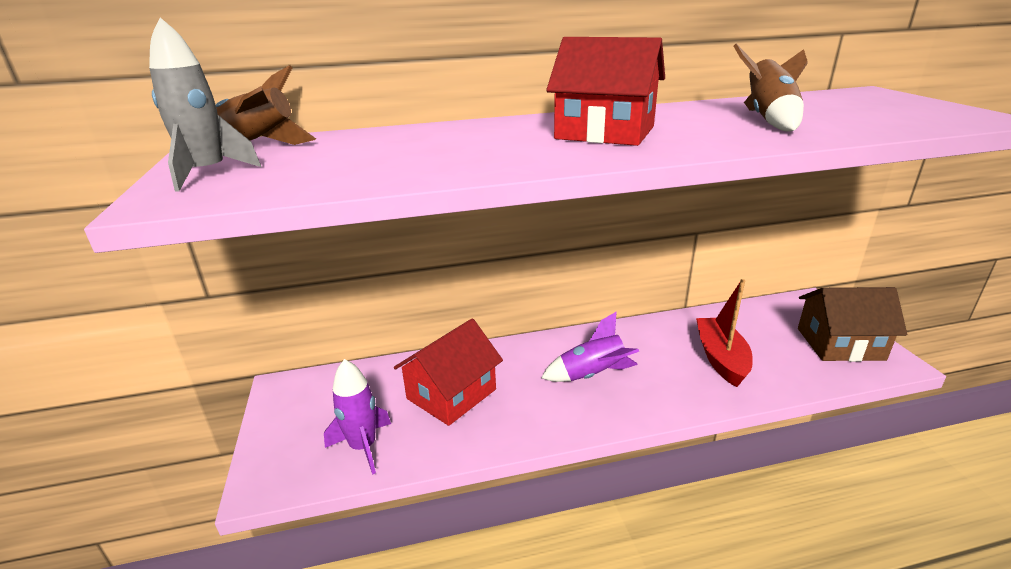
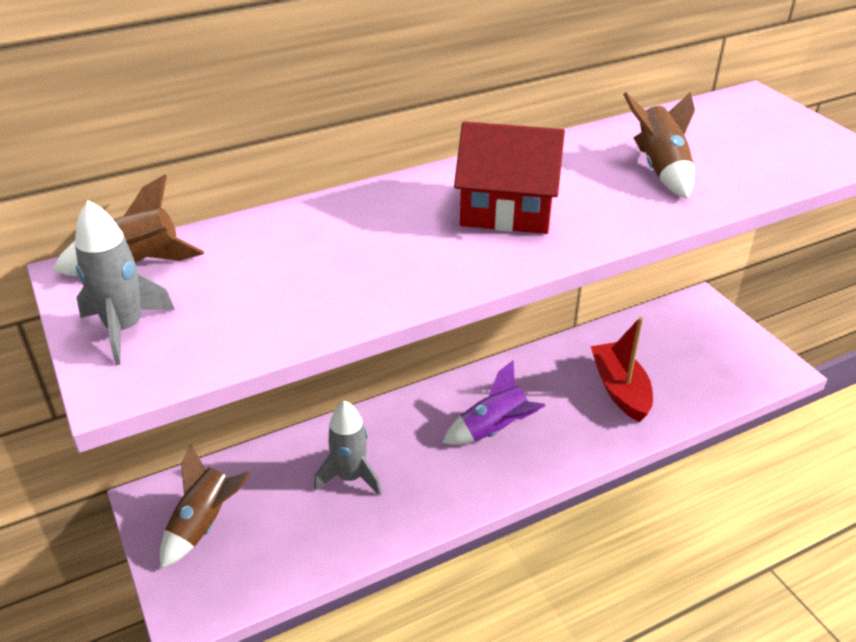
camera: 15 degrees left, 10 degrees up
(314, 412) = (204, 524): none -> brown rocket
(363, 447) = (278, 554): purple rocket -> none
(451, 394) = (350, 477): red house -> grey rocket
(840, 344) = (732, 354): brown house -> none

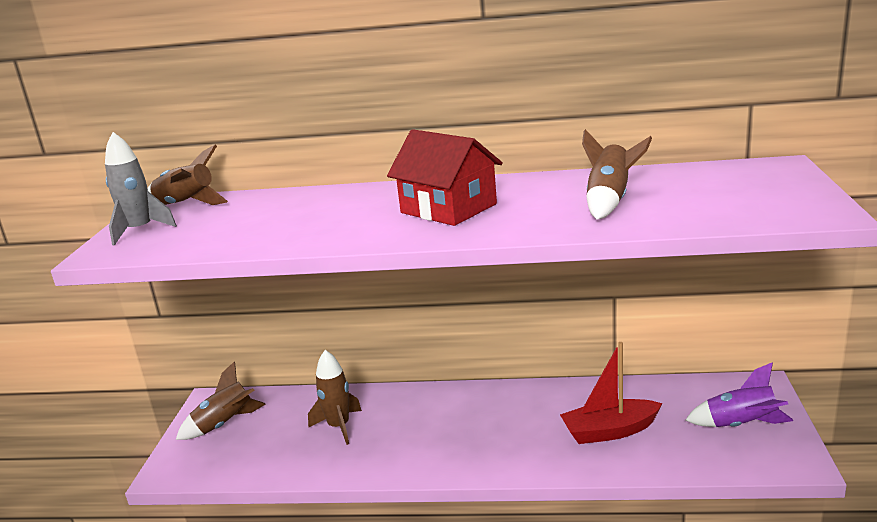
camera: 35 degrees right, 15 degrees down
(350, 477) = (339, 426): grey rocket -> brown rocket
(494, 430) = (472, 428): purple rocket -> purple rocket (741, 425)
(620, 389) = (609, 431): red boat -> red boat turned 120 degrees counterclockwise

